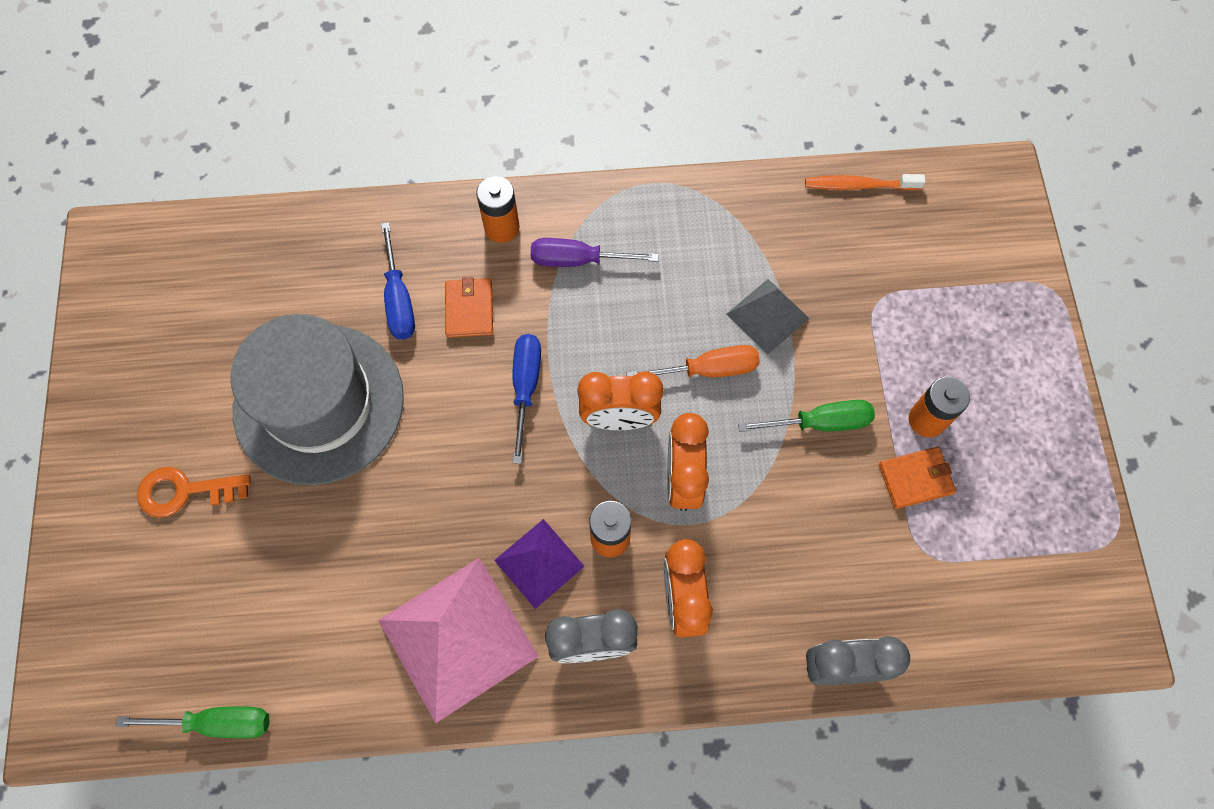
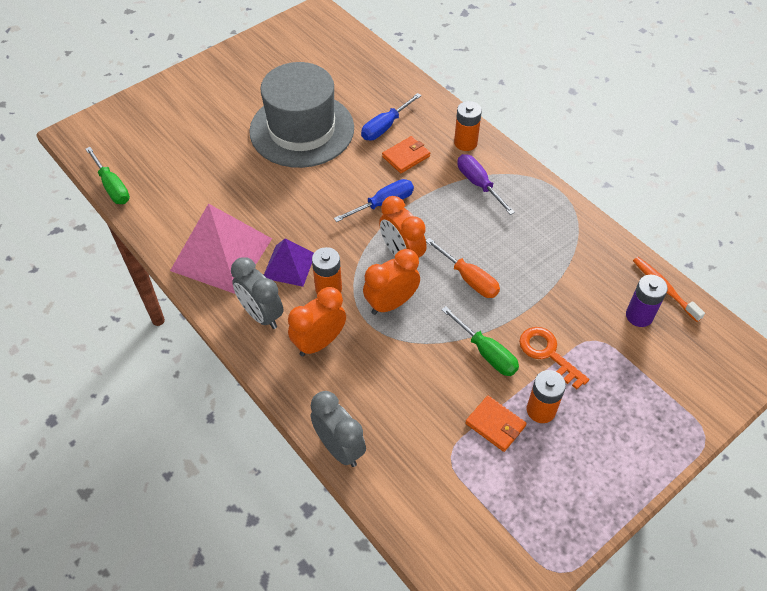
camera: 55 degrees right, 15 degrees down
(185, 491) = (217, 109): orange key -> orange key (548, 354)
(767, 316) = (530, 289): grey pyramid -> none
(876, 236) = (639, 316): none -> purple battery

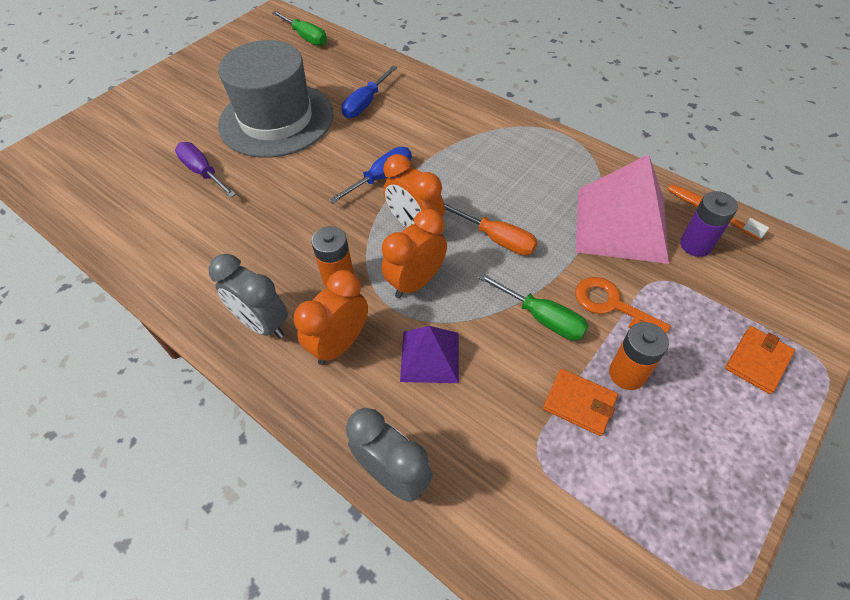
camera: 10 degrees left, 0 degrees up
(112, 186) = (63, 210): green screwdriver -> green screwdriver (305, 37)
(221, 254) = (203, 262): pink pyramid -> pink pyramid (621, 224)
(289, 265) = (286, 261): purple pyramid -> purple pyramid (430, 356)
(406, 156) = (395, 128): orange wallet -> orange wallet (758, 361)
(465, 143) = (454, 105): orange battery -> none
(479, 184) = (479, 142): purple screwdriver -> purple screwdriver (203, 172)

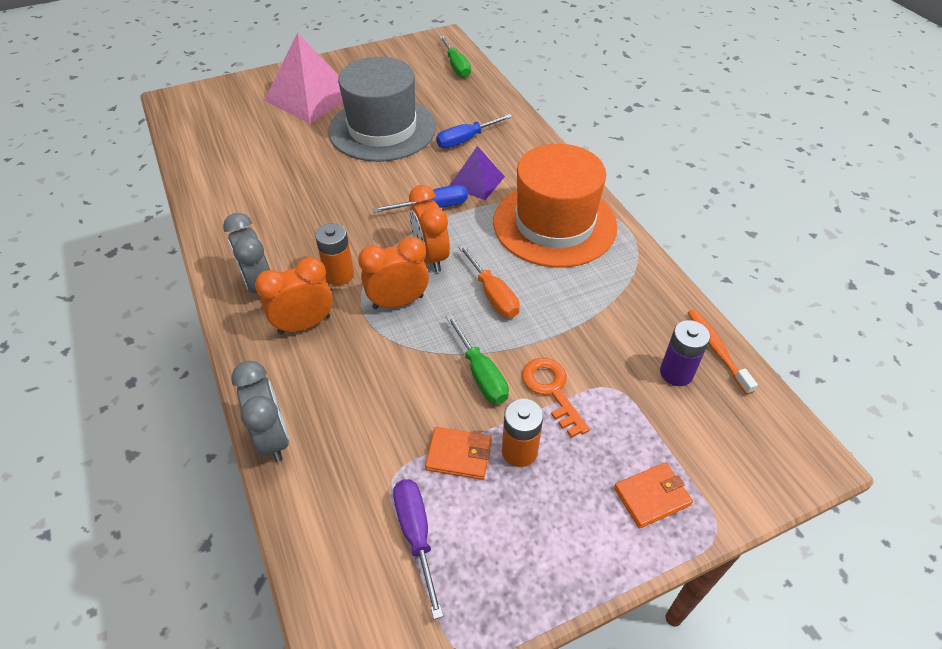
camera: 25 degrees right, 5 degrees down
(203, 172) = (297, 153): purple screwdriver -> purple screwdriver (416, 535)
(430, 356) = (365, 364): purple pyramid -> purple pyramid (477, 181)
(502, 153) = (554, 224): none -> orange hat
(579, 403) = (459, 455): orange wallet -> orange wallet turned 45 degrees counterclockwise
(621, 224) = (617, 326): pink pyramid -> pink pyramid (310, 97)

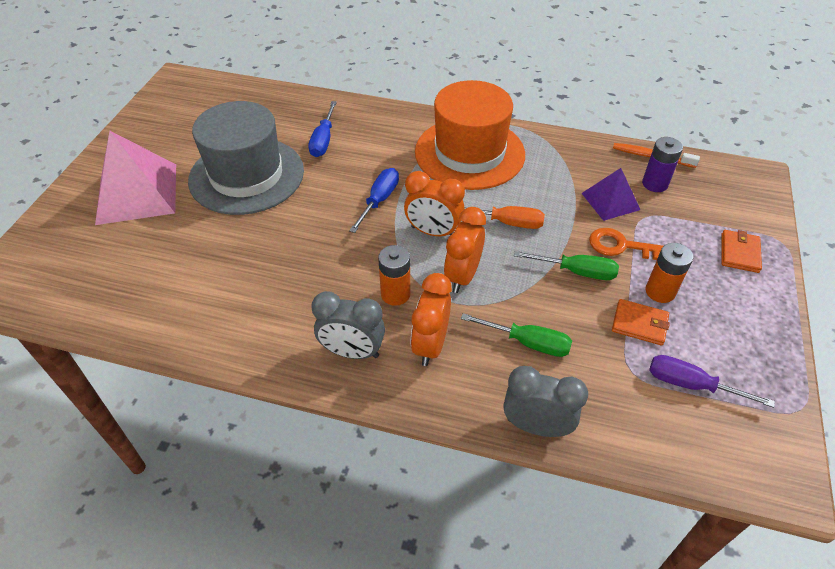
camera: 50 degrees left, 0 degrees up
(456, 66) = (225, 93): green screwdriver -> green screwdriver (527, 342)
(459, 455) = (639, 324): orange wallet -> orange wallet turned 60 degrees clockwise
(477, 181) = (379, 162): purple pyramid -> purple pyramid (610, 201)

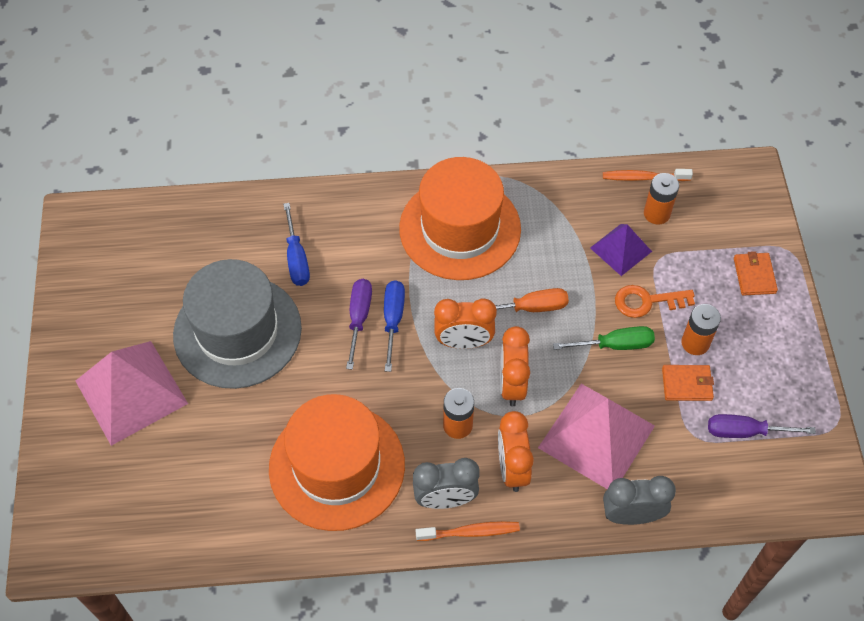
camera: 20 degrees left, 10 degrees up
(268, 294) = (337, 466): none -> orange hat
(351, 192) = (359, 318): none -> purple screwdriver
(362, 388) = (470, 532): none -> orange toothbrush
(527, 342) = (596, 436): green screwdriver -> pink pyramid
(655, 184) = (656, 213): purple battery -> orange battery

